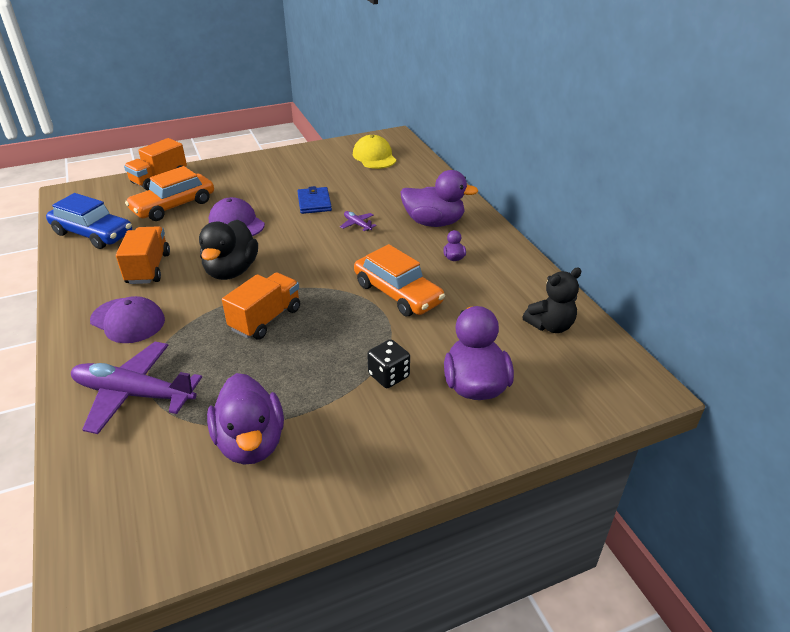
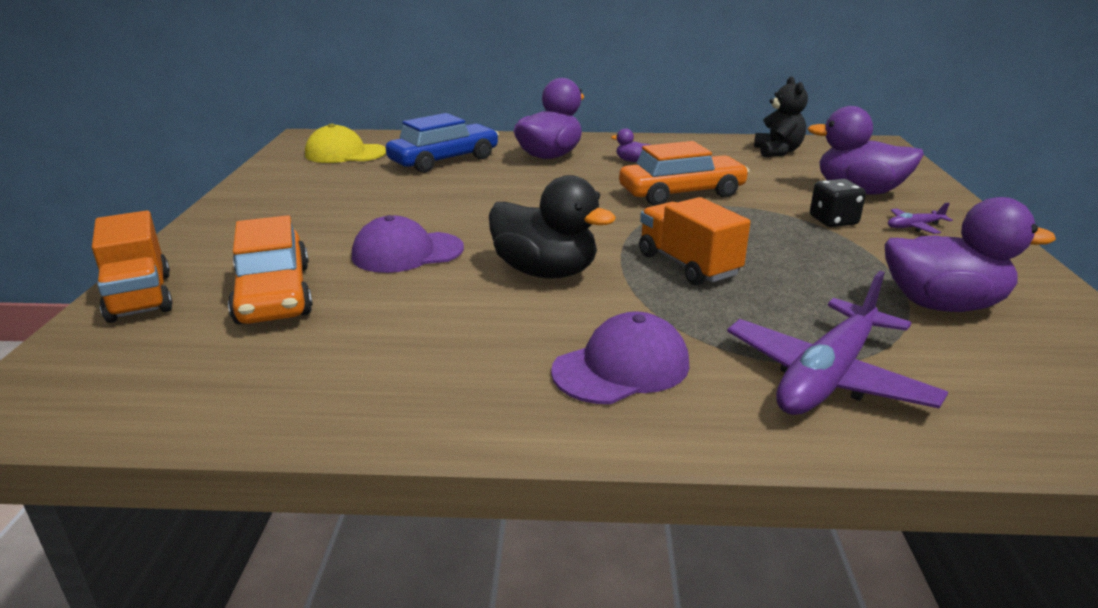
camera: 65 degrees left, 10 degrees down
(93, 234) = (264, 385): blue car -> blue car (444, 160)
(148, 268) = (469, 335): orange truck -> none
(314, 202) = (419, 199): blue wallet -> none
(357, 224) = (509, 187): purple plane -> purple plane (914, 227)

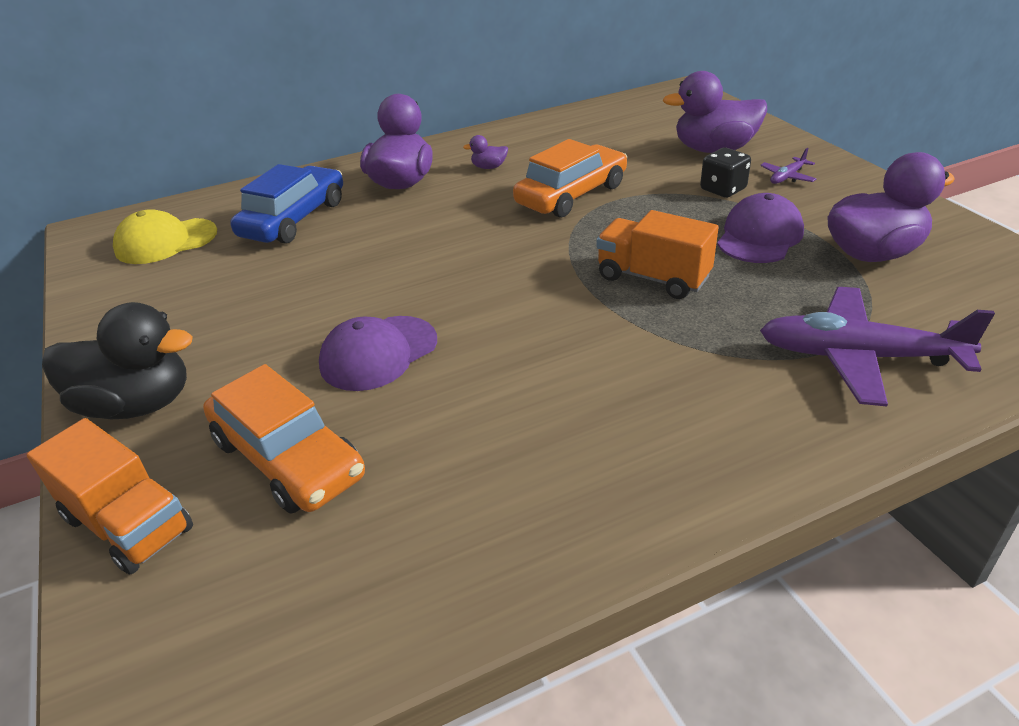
camera: 25 degrees left, 10 degrees up
(545, 272) = (538, 329): black duck -> black duck (137, 404)
(621, 367) = (703, 411): purple cap -> purple cap (759, 236)
(777, 152) = (609, 120): black teddy bear -> none
(827, 377) = (858, 357): purple plane -> purple plane turned 90 degrees clockwise

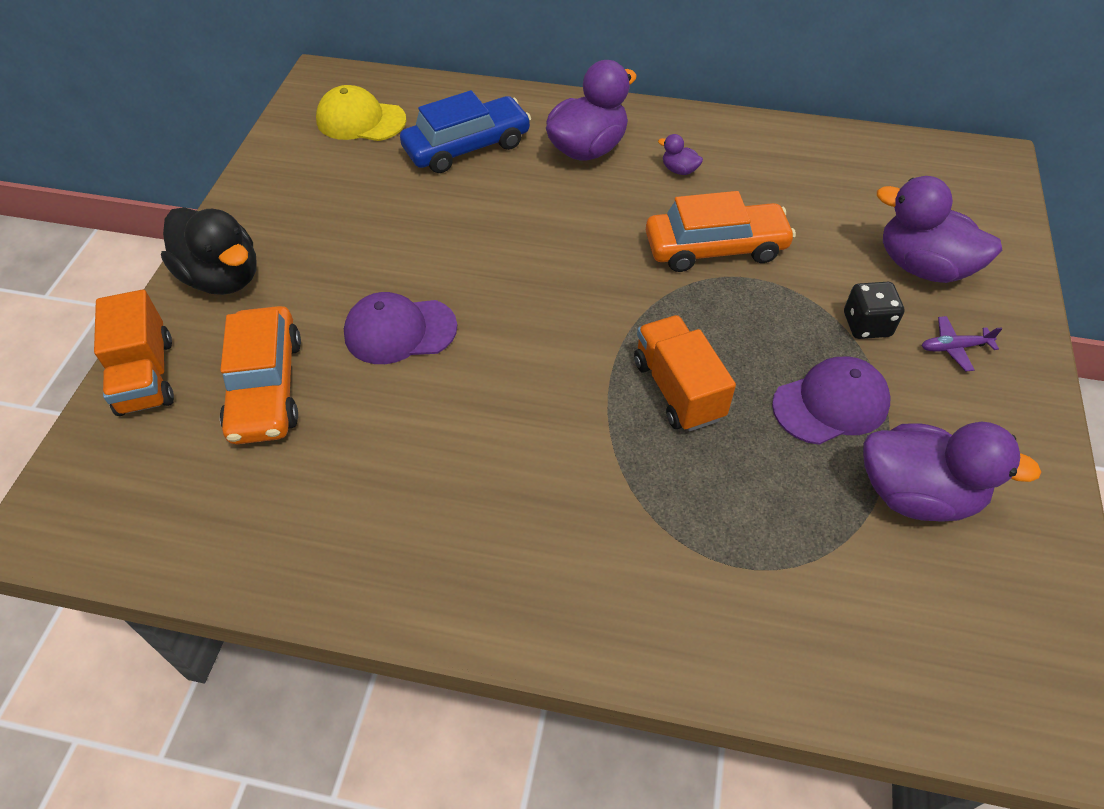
camera: 35 degrees right, 15 degrees up
(858, 357) = (751, 589): purple plane -> none

